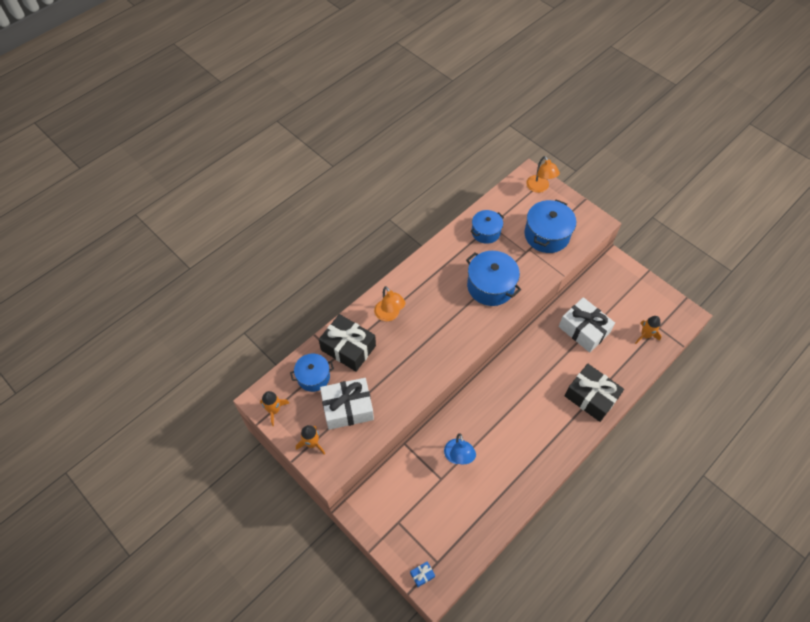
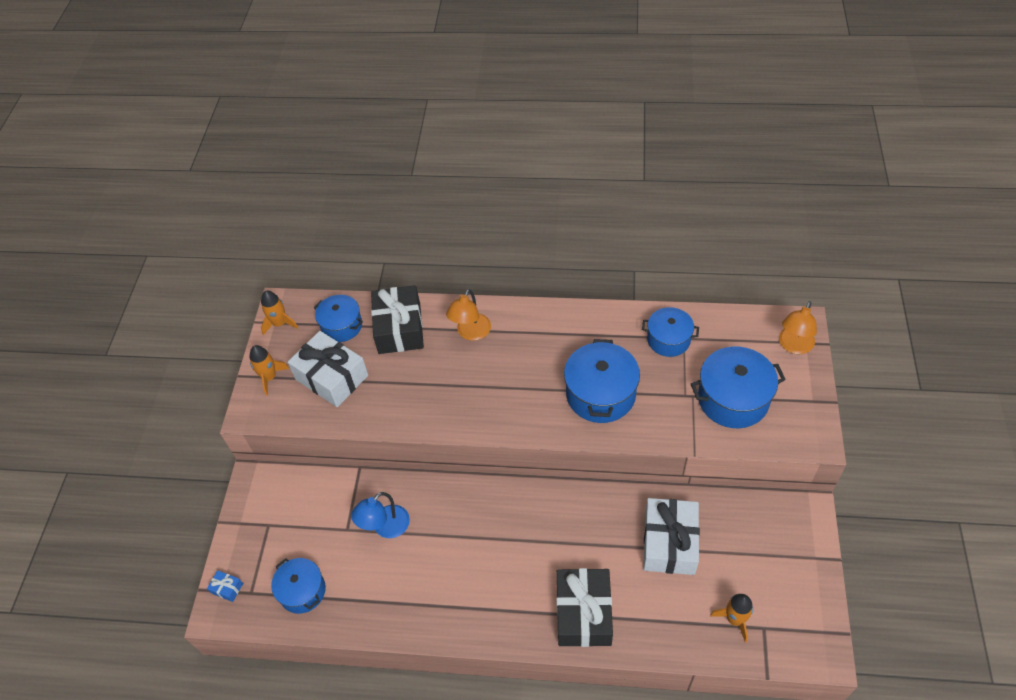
camera: 55 degrees right, 5 degrees down
(461, 531) = (302, 591): none -> blue pot

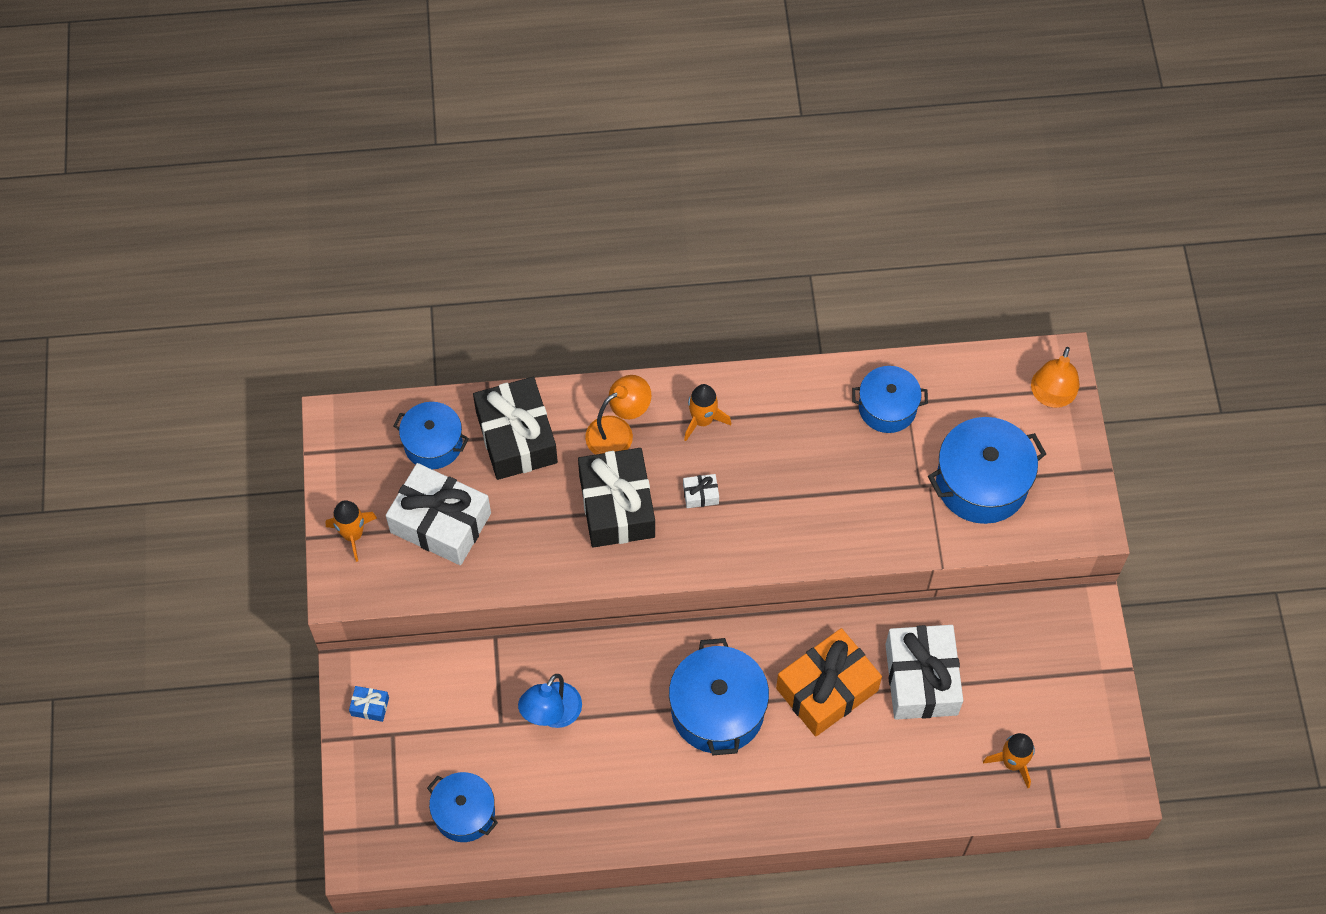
camera: 15 degrees left, 10 degrees up
(227, 588) = (363, 825): blue gift -> blue gift (370, 706)
(280, 323) = (343, 451): orange rocket -> orange rocket (703, 420)
(471, 333) = (618, 432): orange lamp -> orange lamp turned 135 degrees counterclockwise
(520, 381) = (700, 494): none -> white gift
(583, 613) = (828, 784): black gift -> black gift (617, 506)
(594, 540) = (827, 689): none -> orange gift
(600, 394) = (810, 499): blue pot -> blue pot (717, 710)

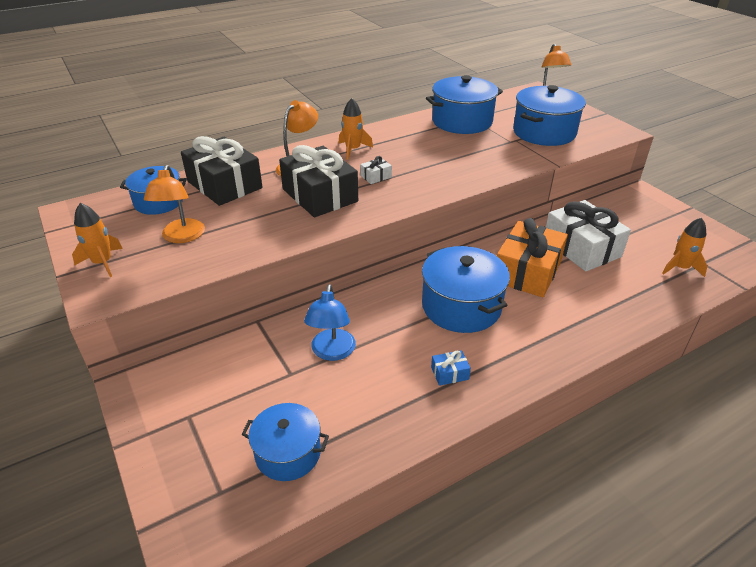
camera: 25 degrees left, 25 degrees down
(370, 706) = (158, 403): blue gift -> blue gift (449, 373)
(440, 523) = (181, 237): white gift -> orange lamp
(887, 407) = (462, 121): blue pot -> blue pot, size x1.56

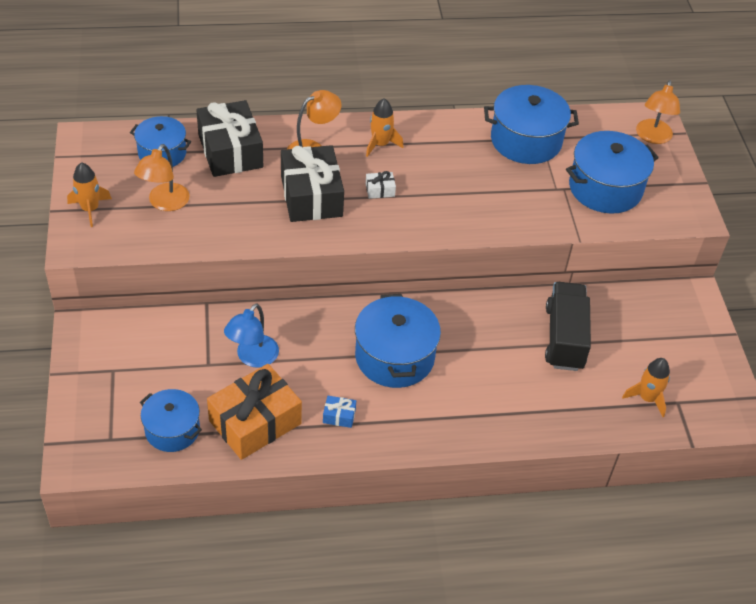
camera: 20 degrees right, 10 degrees up
(527, 271) = (486, 344): orange gift -> orange gift (255, 422)
(581, 248) = (564, 338): white gift -> black truck

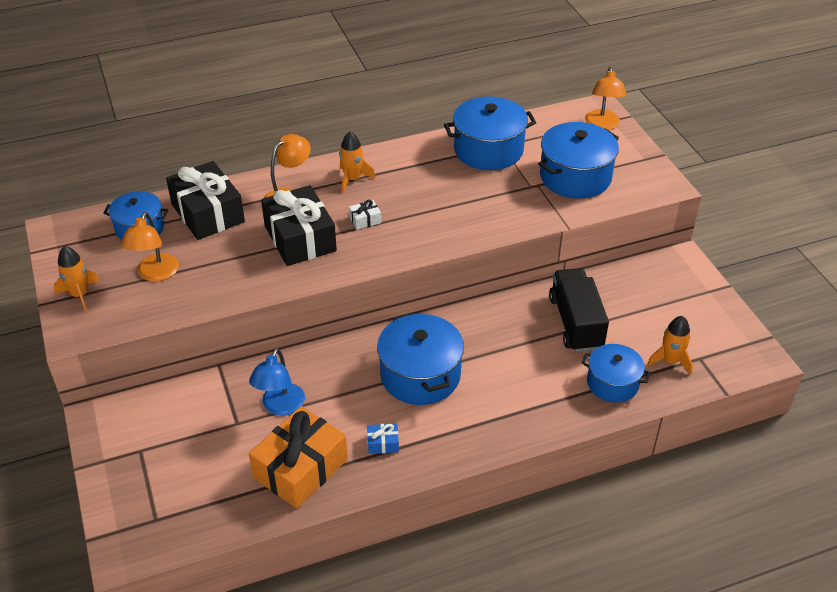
camera: 10 degrees left, 5 degrees down
(172, 430) = (218, 495): blue pot -> blue pot (612, 383)

